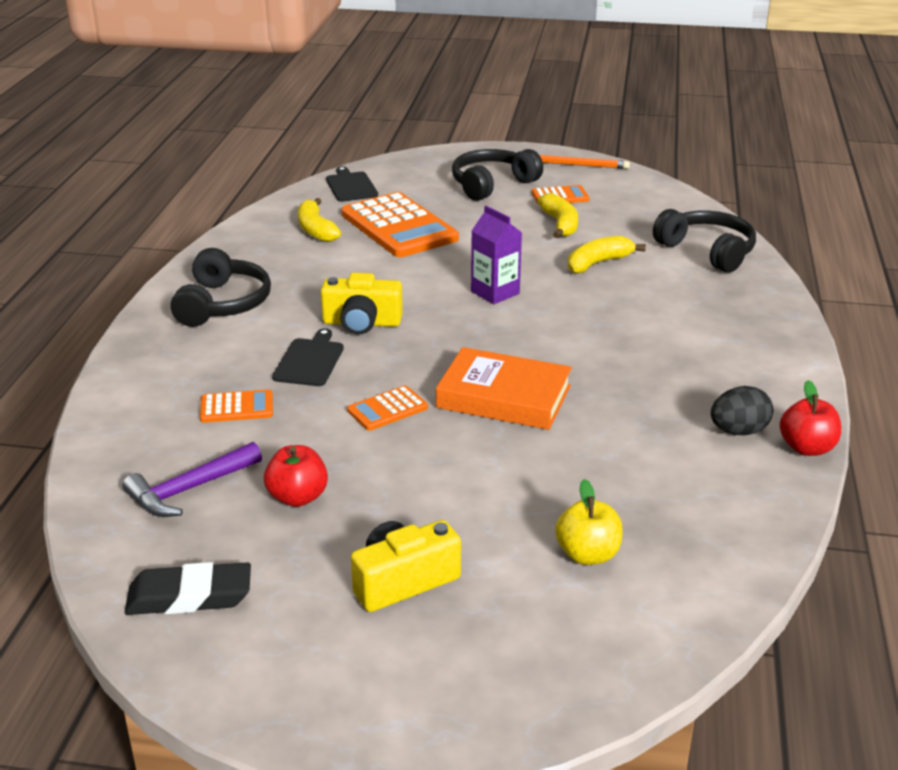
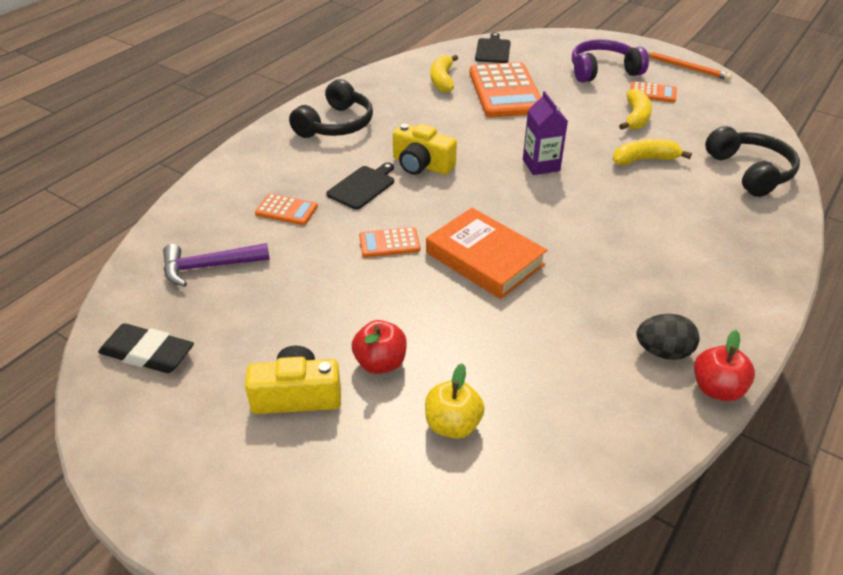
camera: 25 degrees right, 10 degrees up
(298, 497) = (275, 297): red apple -> red apple (380, 363)
(492, 184) = (603, 71): black headphones -> purple headphones

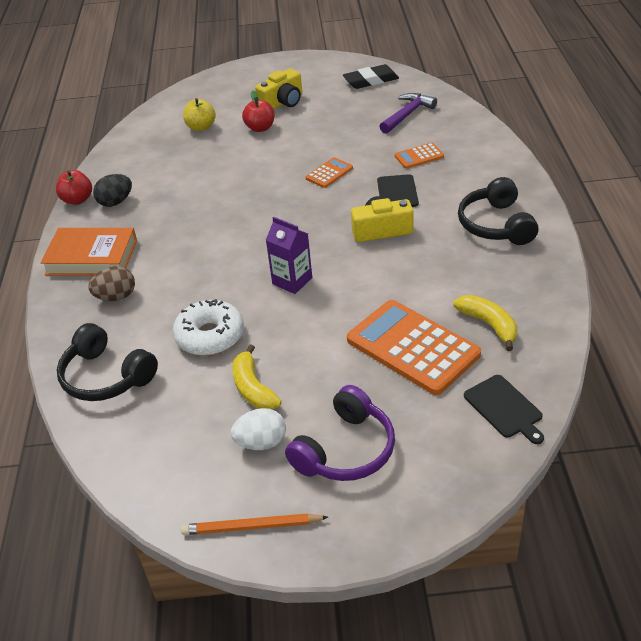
camera: 145 degrees right, 0 degrees up
(484, 258) = (261, 195): orange book -> orange book (91, 257)
(644, 160) = (210, 336): yellow banana -> white donut
(652, 93) = (261, 443): orange calculator -> white egg
(714, 230) = (116, 297): none -> brown egg

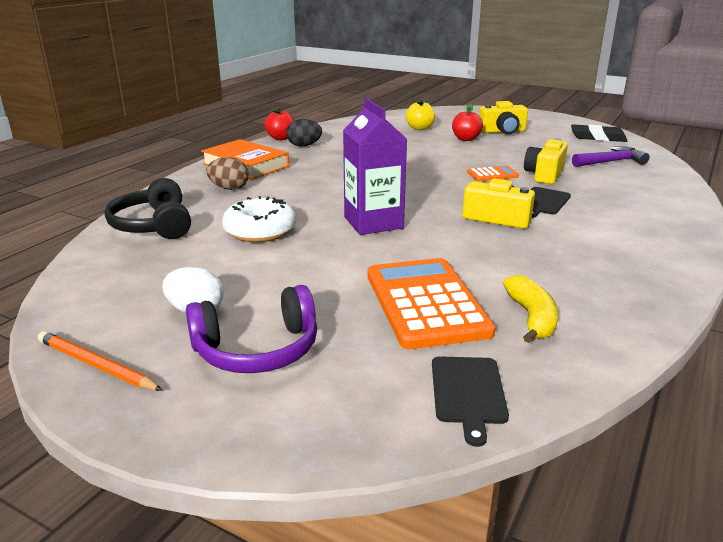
camera: 30 degrees right, 15 degrees down
(253, 388) = (244, 274): yellow banana -> none
(292, 281) = (373, 222): purple carton -> purple carton, size x1.51
(370, 155) = (544, 174): none -> yellow camera
(419, 156) = (592, 187): orange calculator -> none
(495, 225) = (626, 250): black headphones -> none

